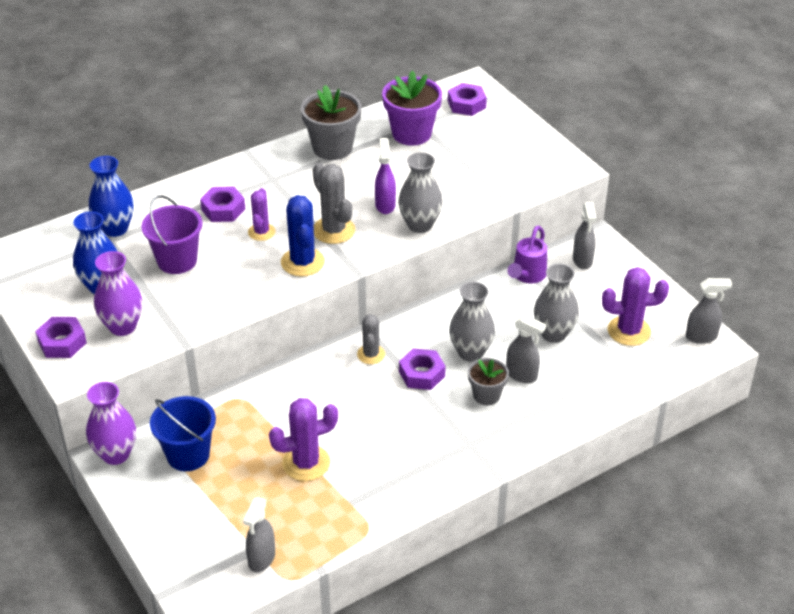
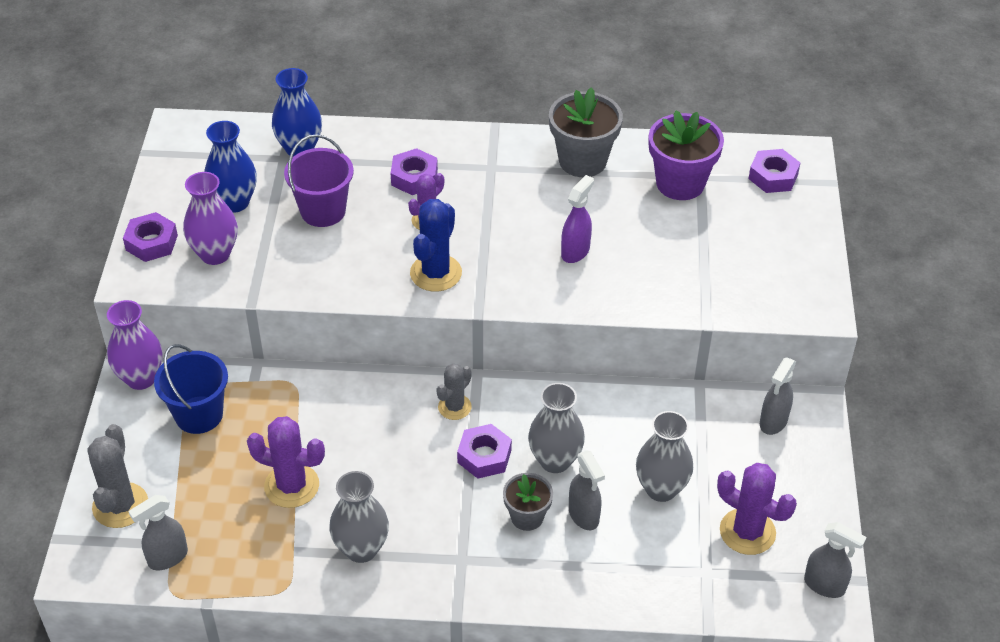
camera: 35 degrees right, 5 degrees up
(333, 230) = (498, 254): grey cactus -> grey cactus (120, 505)
(420, 225) = (590, 292): grey vase -> grey vase (361, 549)
(527, 276) = (694, 407): purple watering can -> none

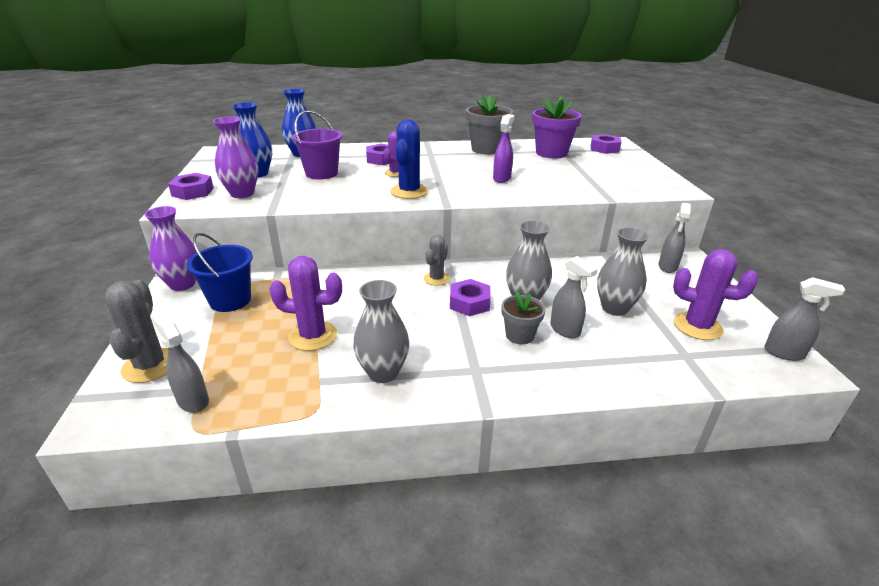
camera: 10 degrees left, 15 degrees down
(167, 558) = (193, 400): grey spray bottle -> grey spray bottle turned 90 degrees clockwise

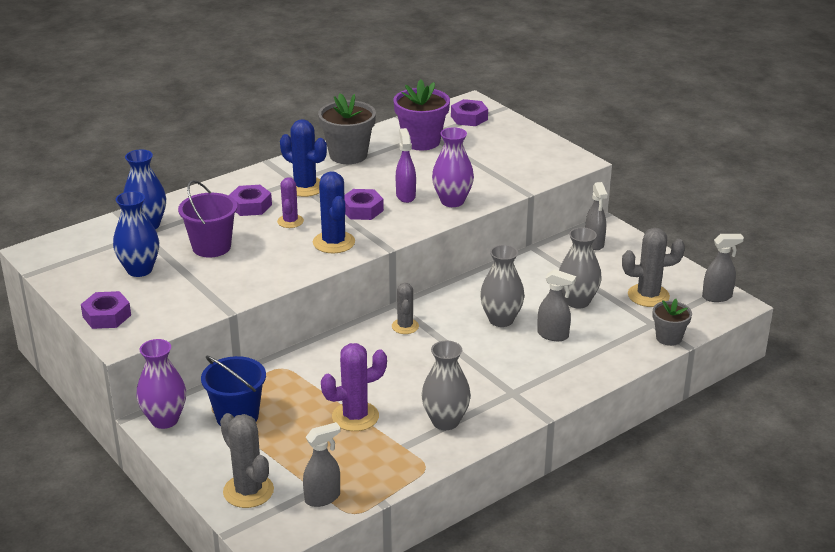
camera: 30 degrees left, 0 degrees up
(193, 400) = (323, 498): grey spray bottle -> grey spray bottle turned 135 degrees clockwise
(242, 194) = (165, 300): purple vase -> purple vase (452, 201)
(433, 158) = (305, 187): none -> blue cactus
(469, 303) = (456, 339): purple nut -> purple nut (362, 210)
(519, 335) = (522, 353): grey flower pot -> grey flower pot (669, 338)
(697, 326) = (648, 295): purple cactus -> grey cactus

